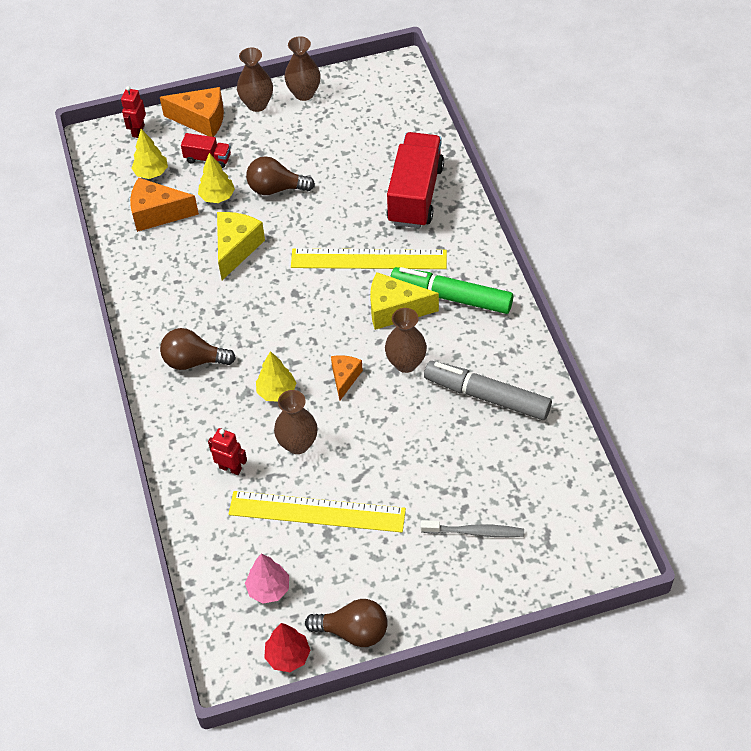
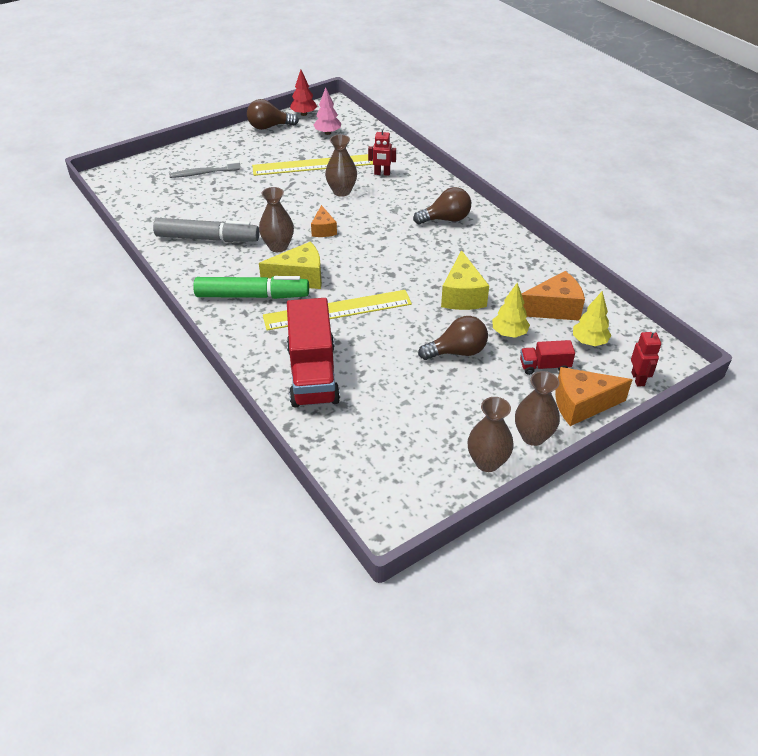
camera: 160 degrees right, 10 degrees down
(276, 392) = (372, 214): yellow tree -> none

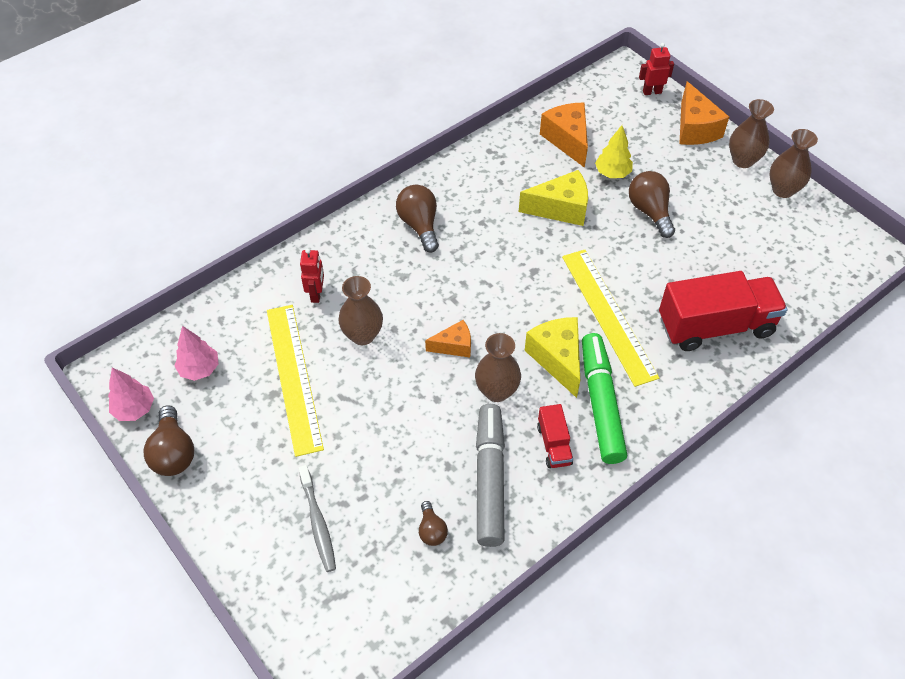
camera: 95 degrees left, 10 degrees up
(180, 213) = (431, 530): none -> brown light bulb
(304, 114) = (134, 409): red tree -> pink tree
(544, 366) = (652, 150): red truck -> red truck (554, 444)
(589, 341) = (610, 118): yellow tree -> none

